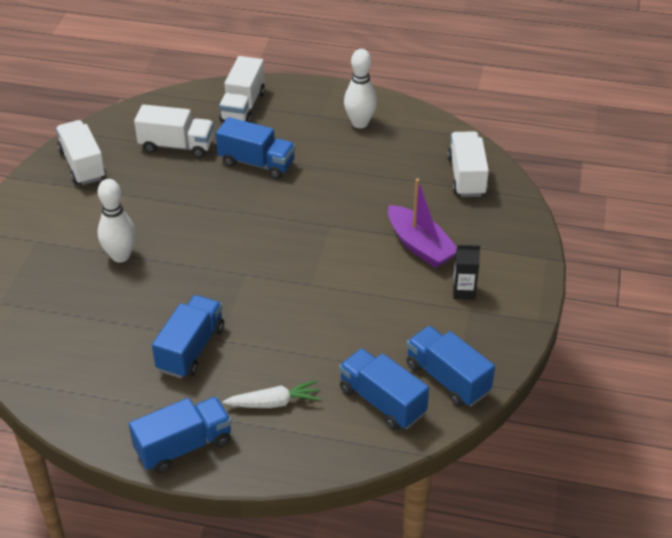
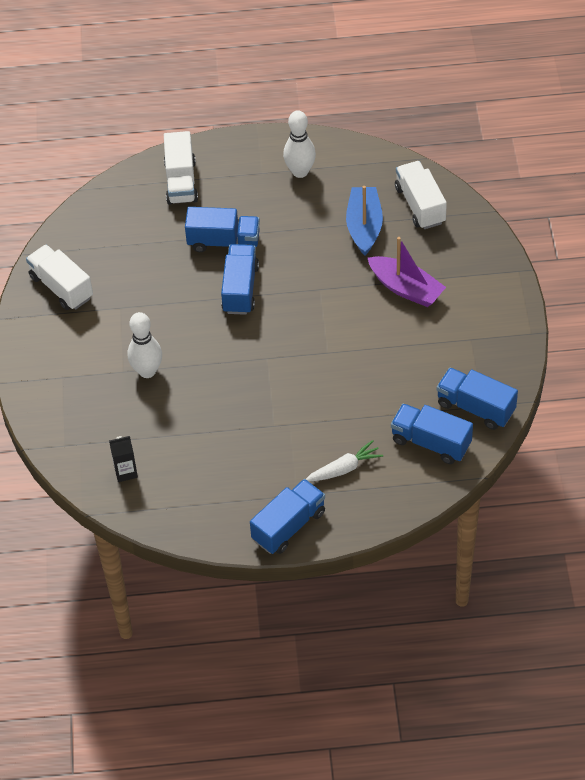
camera: 15 degrees left, 10 degrees up
(176, 146) = (139, 243): white truck -> none
(191, 349) = (253, 441): blue truck -> blue truck (240, 289)
(401, 182) = (364, 226): none -> blue boat
(463, 291) = (459, 323): black carton -> black carton (125, 472)

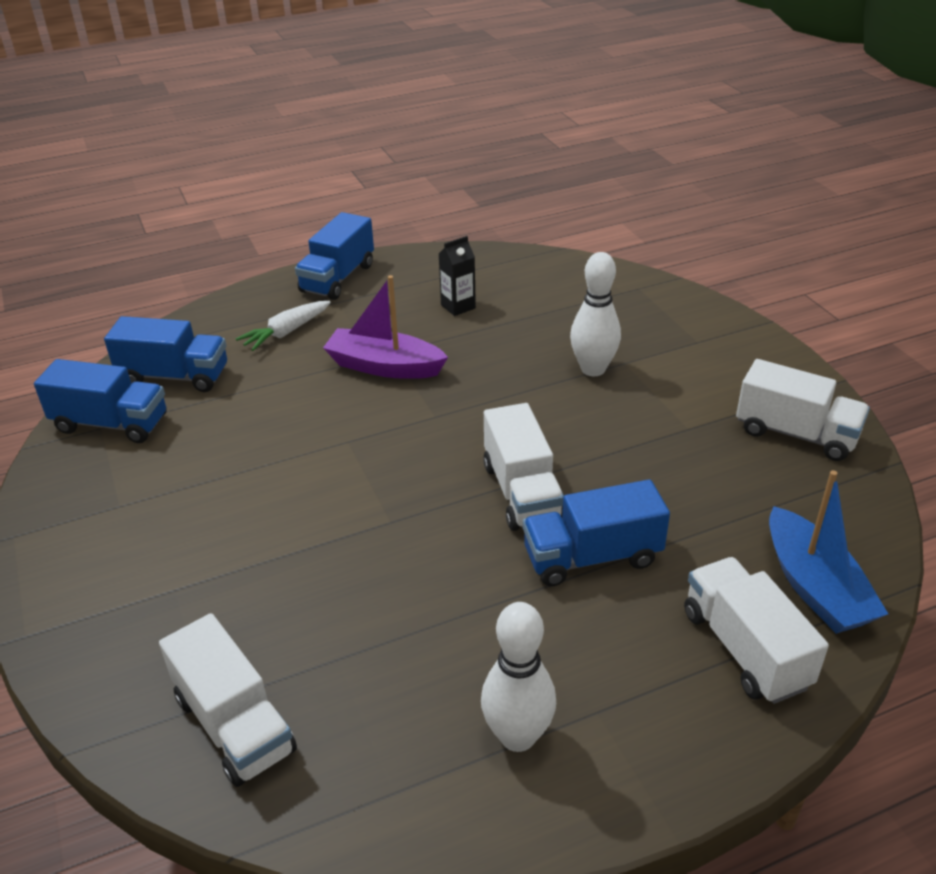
camera: 160 degrees right, 15 degrees down
(125, 472) = (550, 282): black carton -> black carton (458, 306)
(240, 289) = (522, 492): blue truck -> white truck
(364, 226) = (342, 648): blue boat -> blue boat (815, 587)
(406, 288) = (239, 556): purple boat -> purple boat (384, 366)

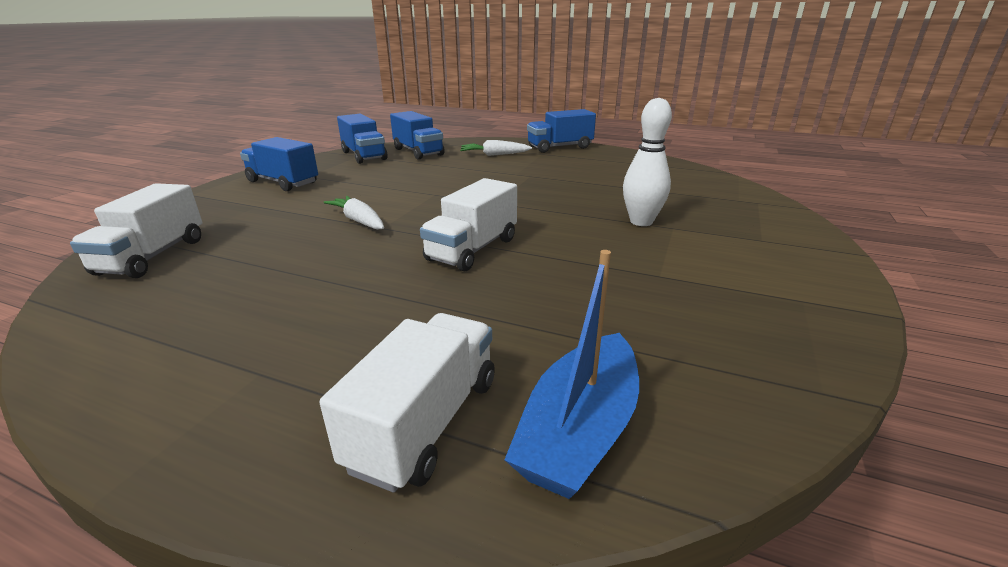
camera: 45 degrees right, 10 degrees down
(349, 529) = (359, 221): none -> white carrot
(384, 366) = (514, 178): purple boat -> none
(458, 306) = (604, 173): black carton -> none
(517, 736) = (202, 349): white bowling pin -> none
(592, 557) = (444, 298): blue truck -> blue truck (283, 182)
(796, 434) = (766, 323): white truck -> none

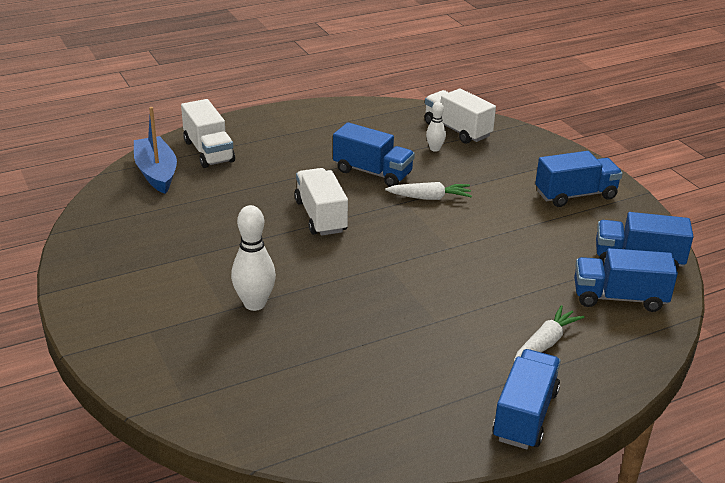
camera: 130 degrees right, 5 degrees up
(228, 251) = (435, 149): none -> white bowling pin
(334, 261) = (372, 172): none -> blue truck

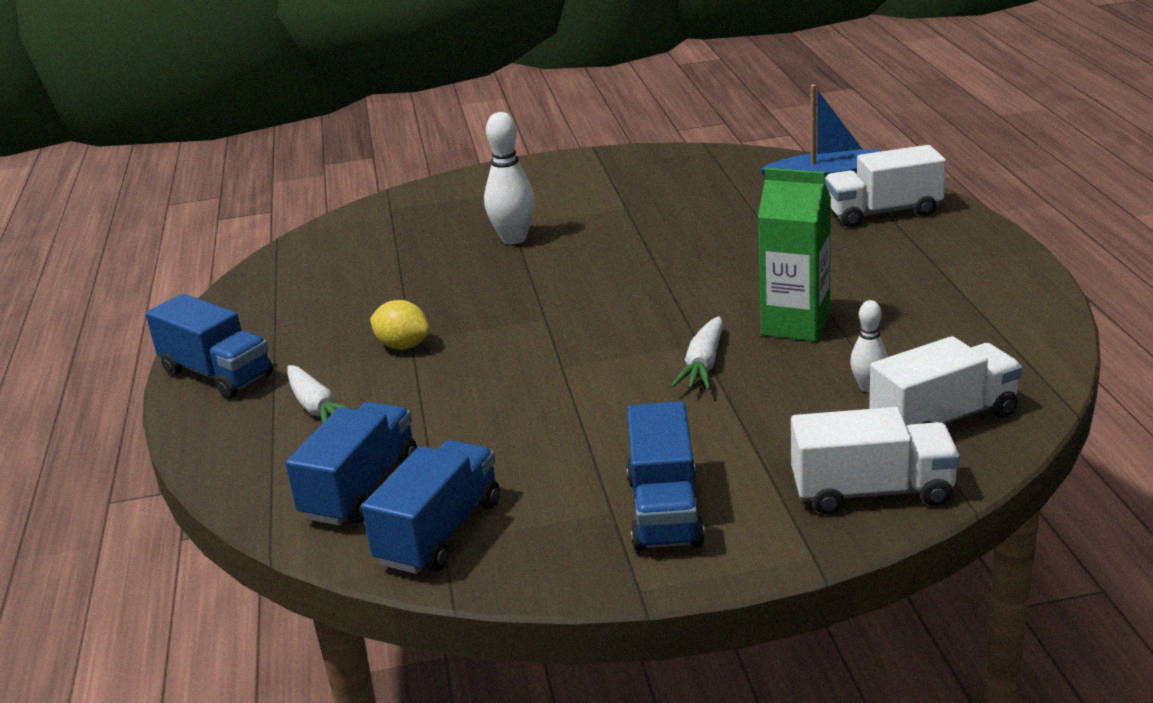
camera: 110 degrees right, 5 degrees down
(321, 216) = (681, 281): white truck -> white truck (872, 492)
(372, 172) = (795, 325): blue truck -> green carton
(447, 323) = (403, 346): none -> yellow lemon

